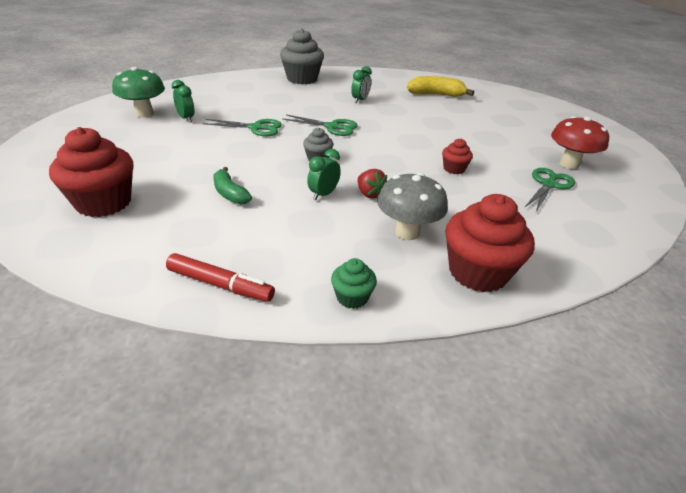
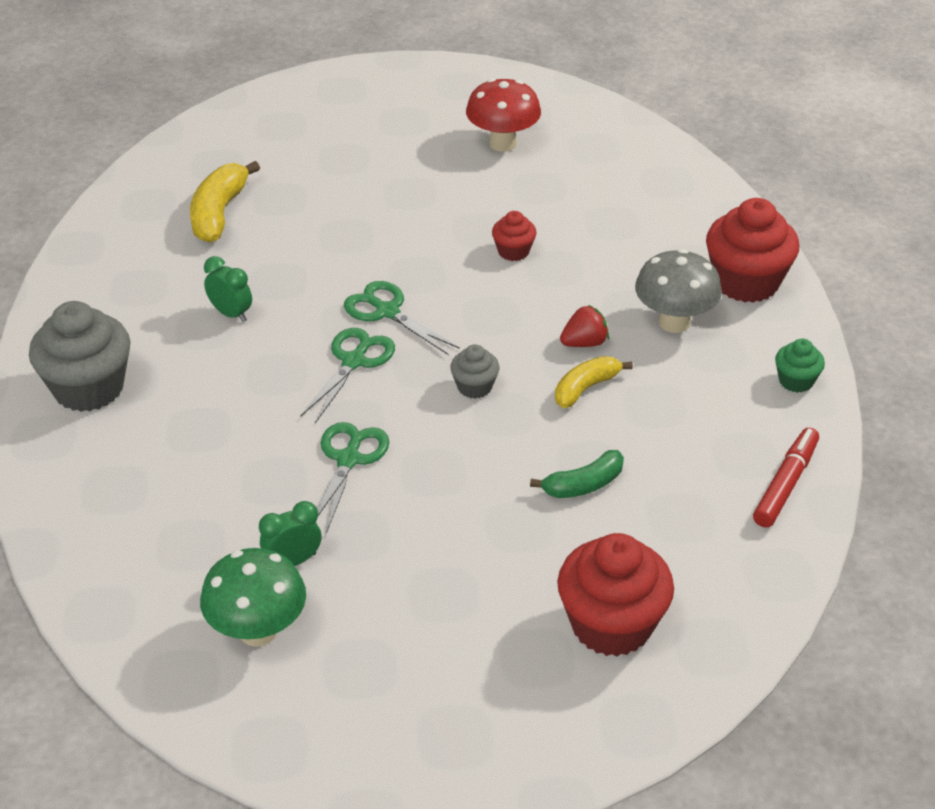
camera: 80 degrees left, 5 degrees up
(323, 194) = (586, 388): green clock -> yellow banana
(548, 185) = (559, 178): green scissors -> green scissors (387, 311)

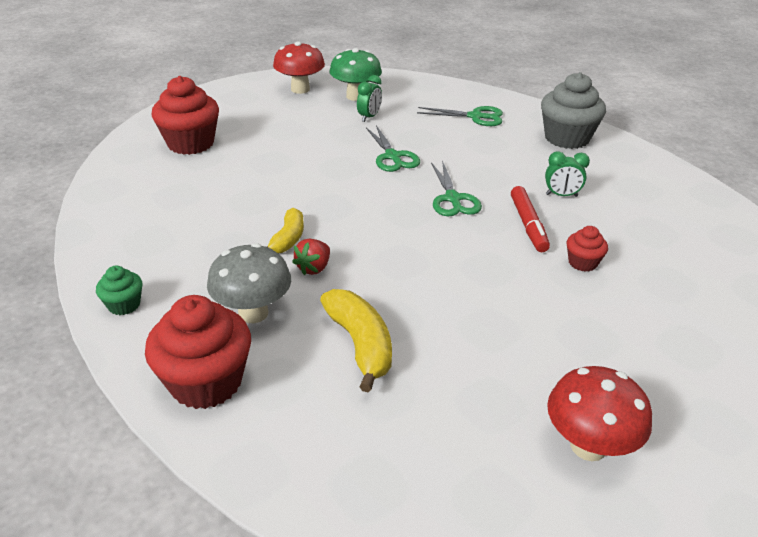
camera: 145 degrees right, 5 degrees down
(219, 213) = (683, 252): yellow banana -> yellow banana (360, 344)
(330, 704) = (300, 89): none -> red mushroom
(387, 311) = (472, 234): green scissors -> green scissors (475, 117)
(474, 387) = (363, 213): grey cupcake -> none
(513, 251) = (439, 319): red cupcake -> red cupcake (582, 263)
(583, 485) = (248, 189): green banana -> none
(785, 484) = (111, 233): red marker -> red marker (528, 225)

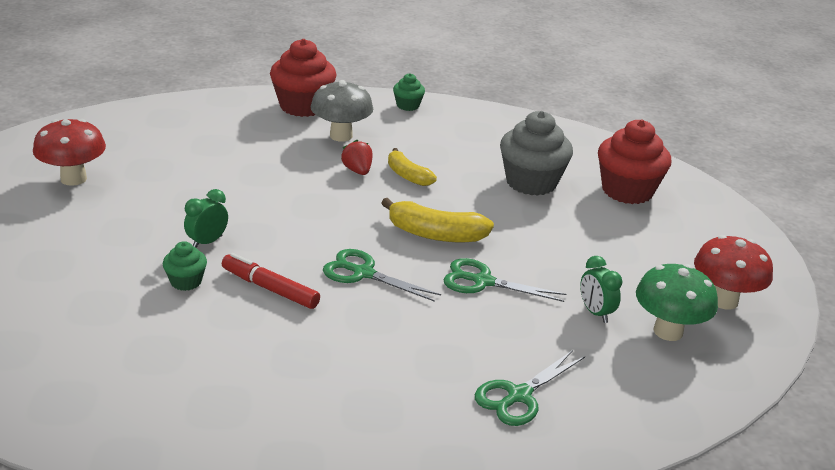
camera: 125 degrees right, 5 degrees down
(360, 344) = (259, 154): yellow banana -> yellow banana (435, 234)
(561, 195) = (282, 341): green clock -> green clock (207, 242)
(566, 138) = (381, 437): grey cupcake -> grey cupcake (531, 182)
(582, 263) = (186, 281): red cupcake -> green cupcake

